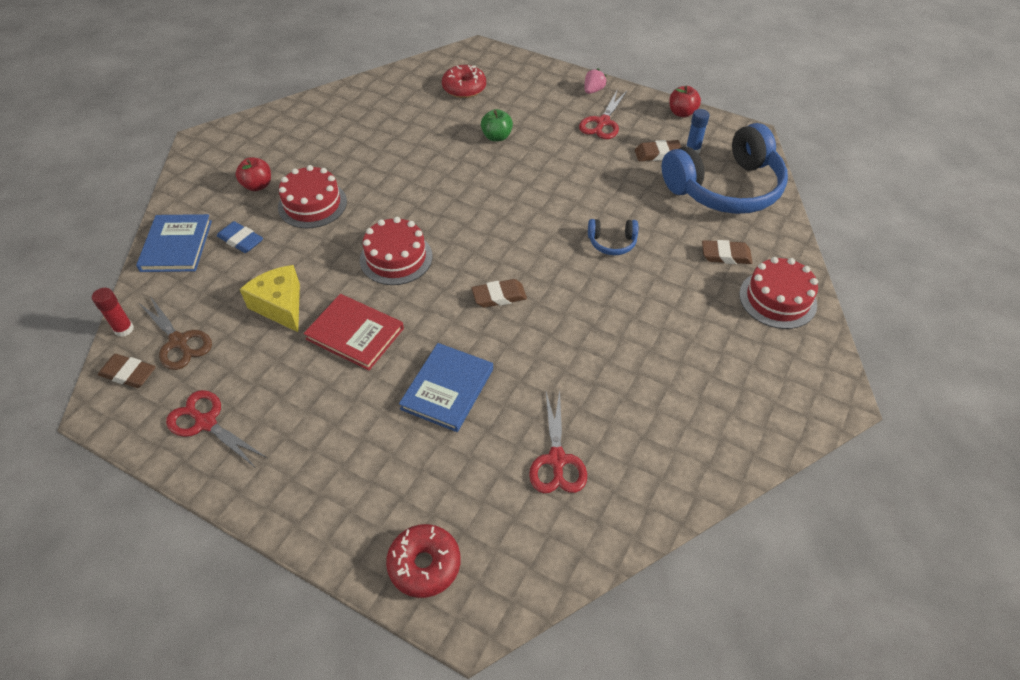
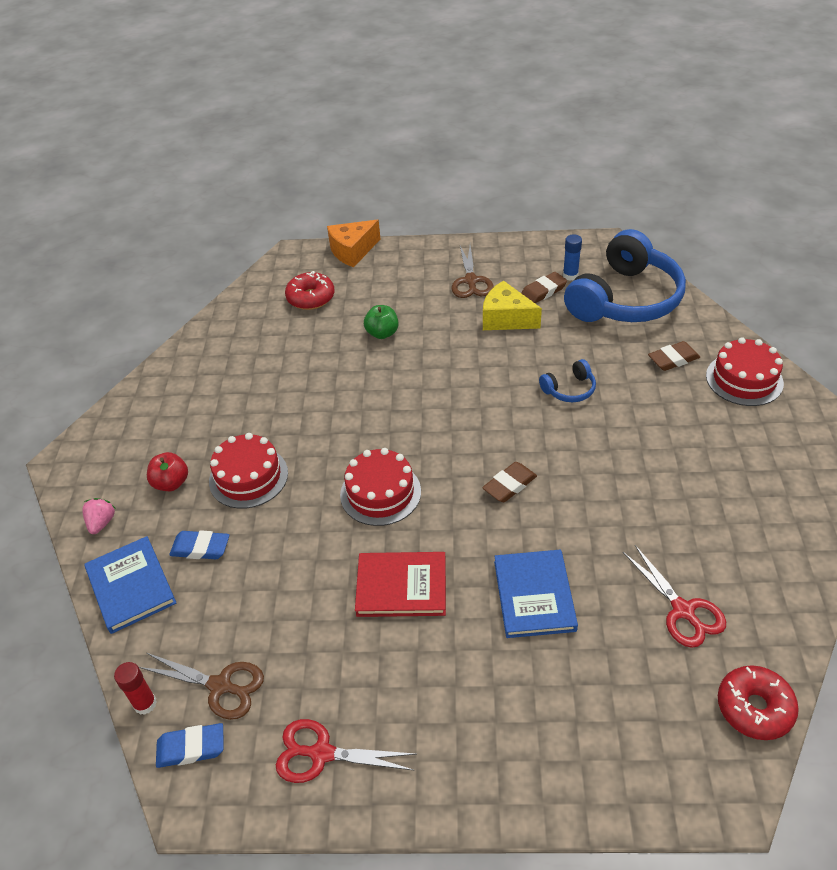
camera: 25 degrees left, 5 degrees down
(128, 374) = (191, 748): brown eraser -> blue eraser
(280, 306) = (301, 595): yellow cheese -> yellow cheese (506, 319)
(424, 565) = (649, 771): red donut -> red donut (754, 708)
(526, 63) = (352, 251): none -> orange cheese
(593, 90) = (438, 254): pink strawberry -> pink strawberry (102, 523)
(602, 122) = (471, 281): red scissors -> brown scissors
(682, 113) = (534, 245): red apple -> none

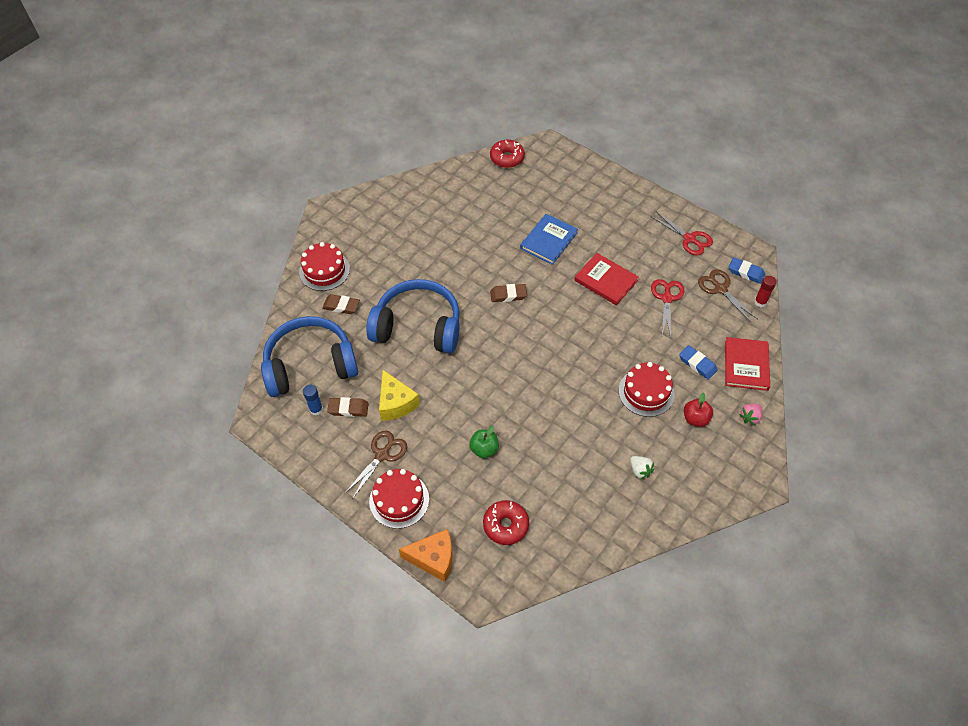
camera: 145 degrees left, 10 degrees up
(131, 586) = (746, 365): blue book -> red book
(209, 401) = (640, 470): none -> white strawberry
(380, 493) = (578, 333): red cake -> red cake (399, 500)
(569, 389) = (418, 326): blue headphones -> blue headphones, size x2.39
(683, 610) = (493, 199): red scissors -> red scissors (667, 298)

